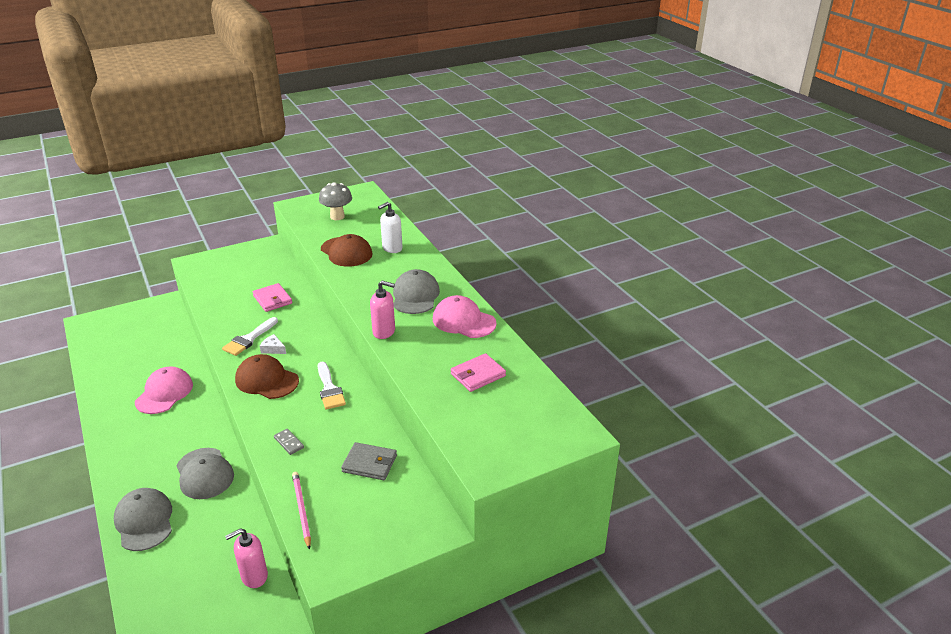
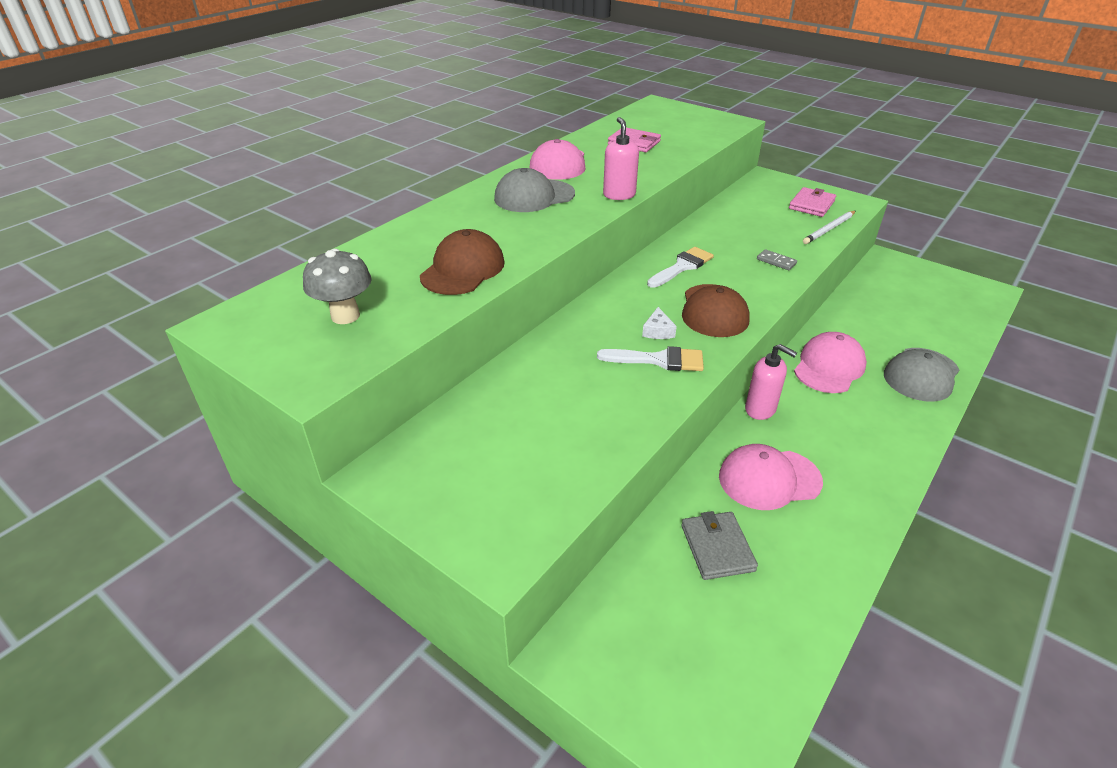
camera: 115 degrees left, 5 degrees up
(204, 473) = (829, 367): grey cap -> pink cap
(254, 576) = (873, 287): pink soap dispenser -> pink soap dispenser (760, 409)
(272, 299) = (552, 382): pink wallet -> pink wallet (811, 205)
(289, 443) = (776, 261): grey domino -> grey domino turned 75 degrees counterclockwise
(301, 510) = (829, 229): pink pencil -> white pencil
(369, 463) = (745, 217): grey wallet -> grey wallet (717, 548)
(392, 248) = (429, 239): white soap dispenser -> none

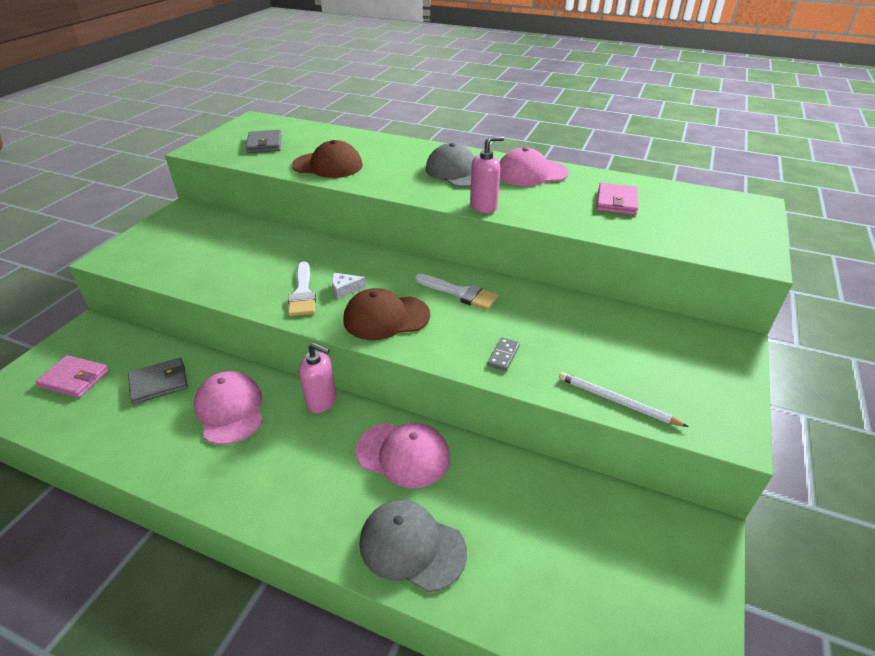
camera: 75 degrees right, 0 degrees up
(345, 316) = (265, 144): grey mushroom -> grey wallet
(760, 409) = (322, 401): pink soap dispenser -> pink soap dispenser turned 90 degrees counterclockwise
(811, 205) = (680, 385): pink wallet -> pink wallet (74, 379)

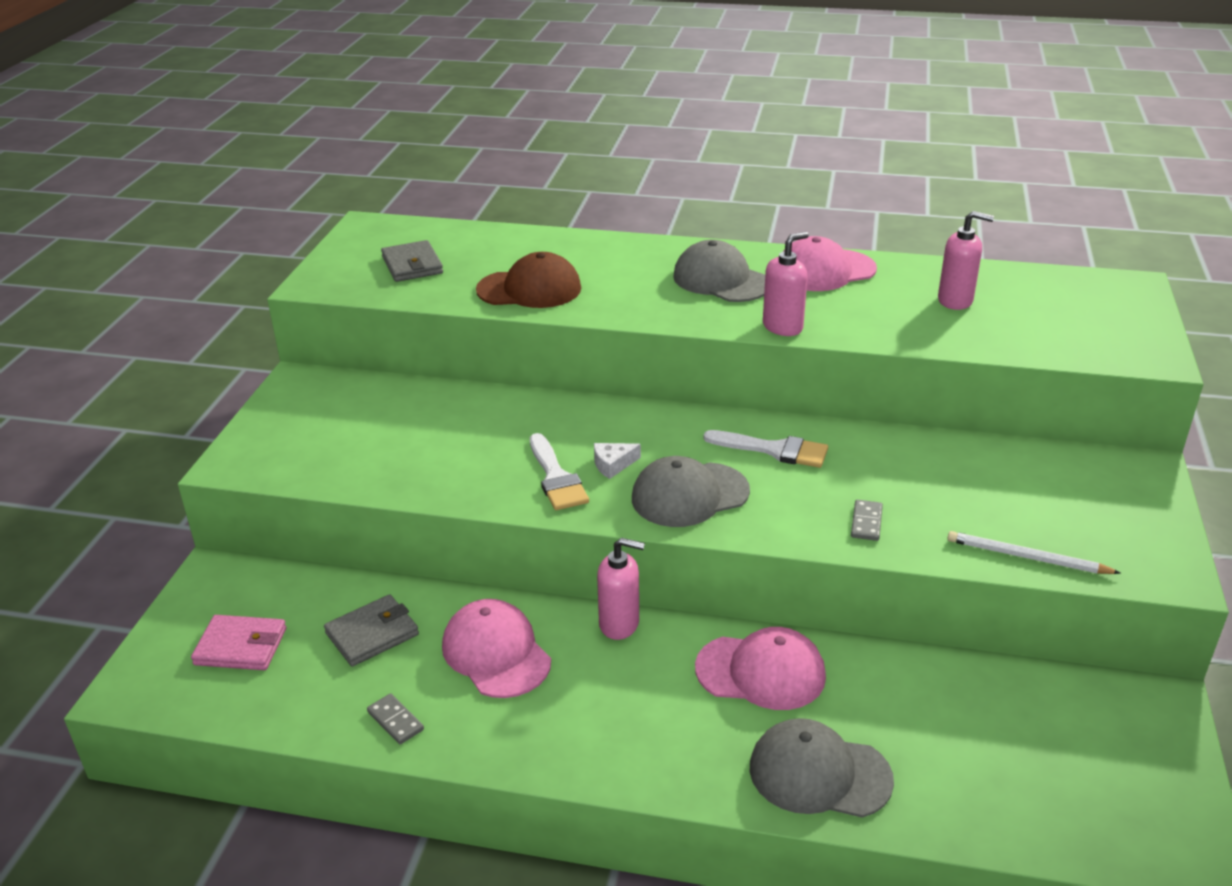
camera: 10 degrees left, 5 degrees down
(139, 449) = (395, 721): none -> grey domino
(386, 317) = (689, 495): brown cap -> grey cap
(616, 202) = (955, 301): pink wallet -> pink soap dispenser

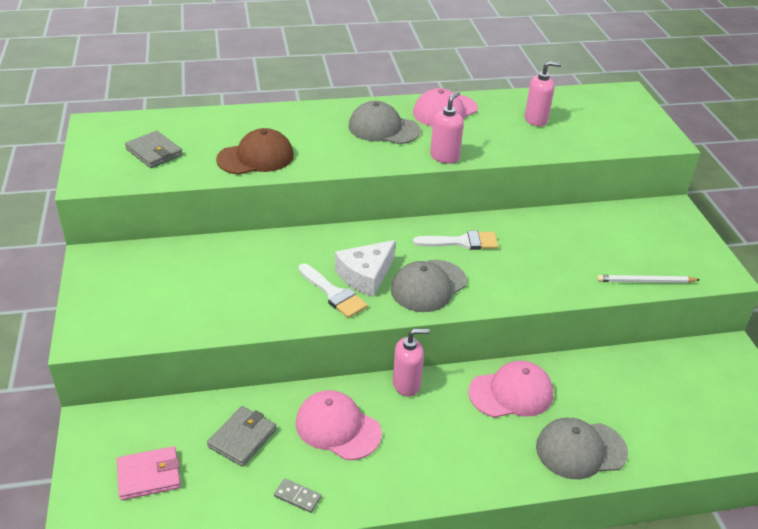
camera: 25 degrees left, 5 degrees up
(613, 465) = (365, 275): white cheese -> white cheese, size x1.93
(866, 522) = (545, 280): grey domino -> none

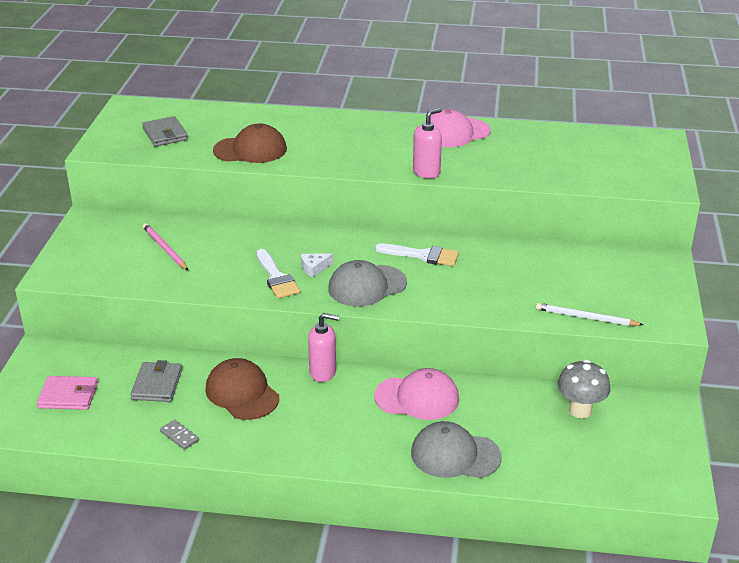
camera: 20 degrees right, 5 degrees down
(197, 281) = (165, 249): none -> pink pencil
(242, 438) = (157, 384): grey wallet -> grey wallet turned 45 degrees counterclockwise
(337, 428) = (242, 393): pink cap -> brown cap
(365, 275) = (314, 268): white cheese -> white cheese, size x0.52
(383, 128) = (384, 141): grey cap -> none
(536, 120) = (543, 152): pink soap dispenser -> none
(661, 373) = (580, 410): none -> grey mushroom

